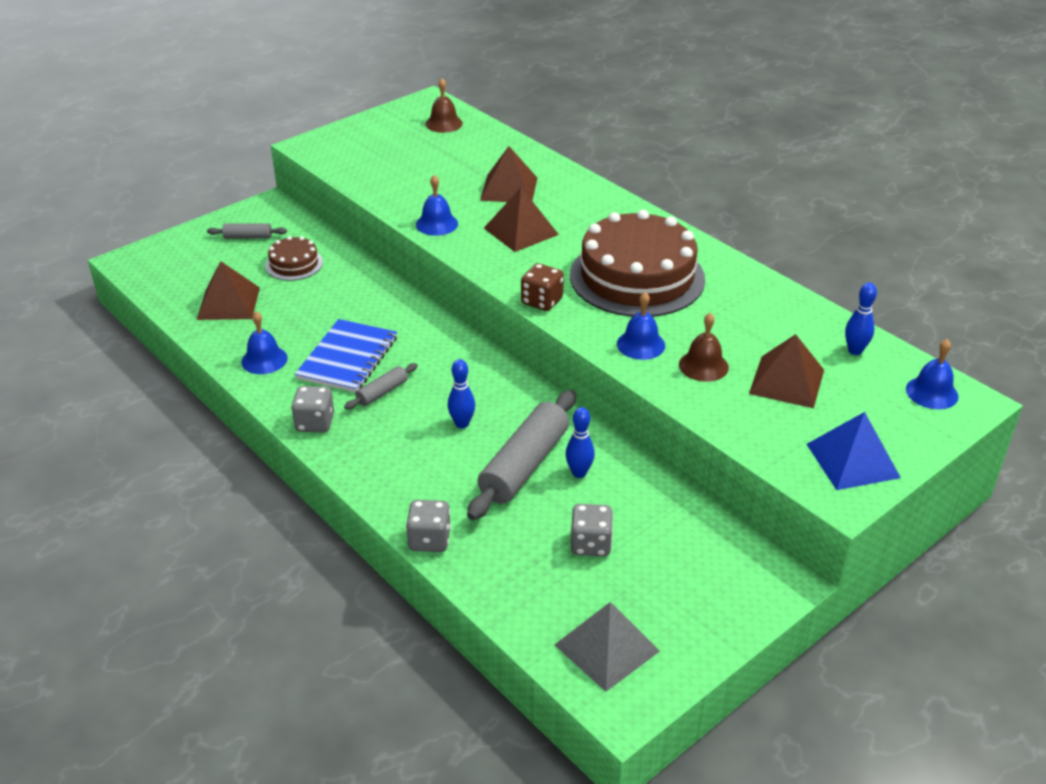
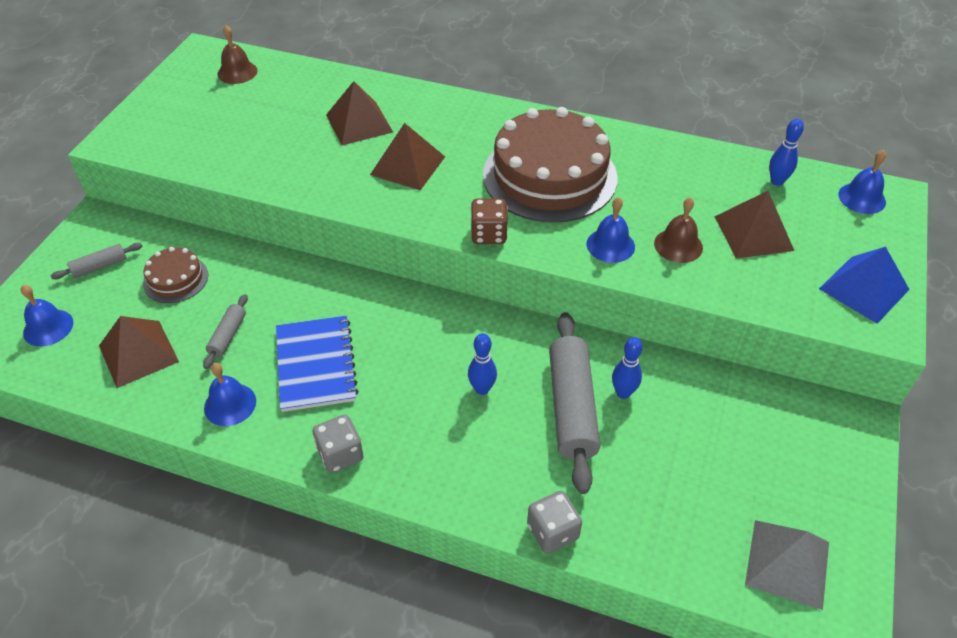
camera: 30 degrees left, 10 degrees up
(382, 392) = (380, 388): grey rolling pin -> grey rolling pin (228, 336)
(437, 224) = (320, 186): blue bell -> blue bell (48, 327)
(590, 544) = (690, 462): grey dice -> none

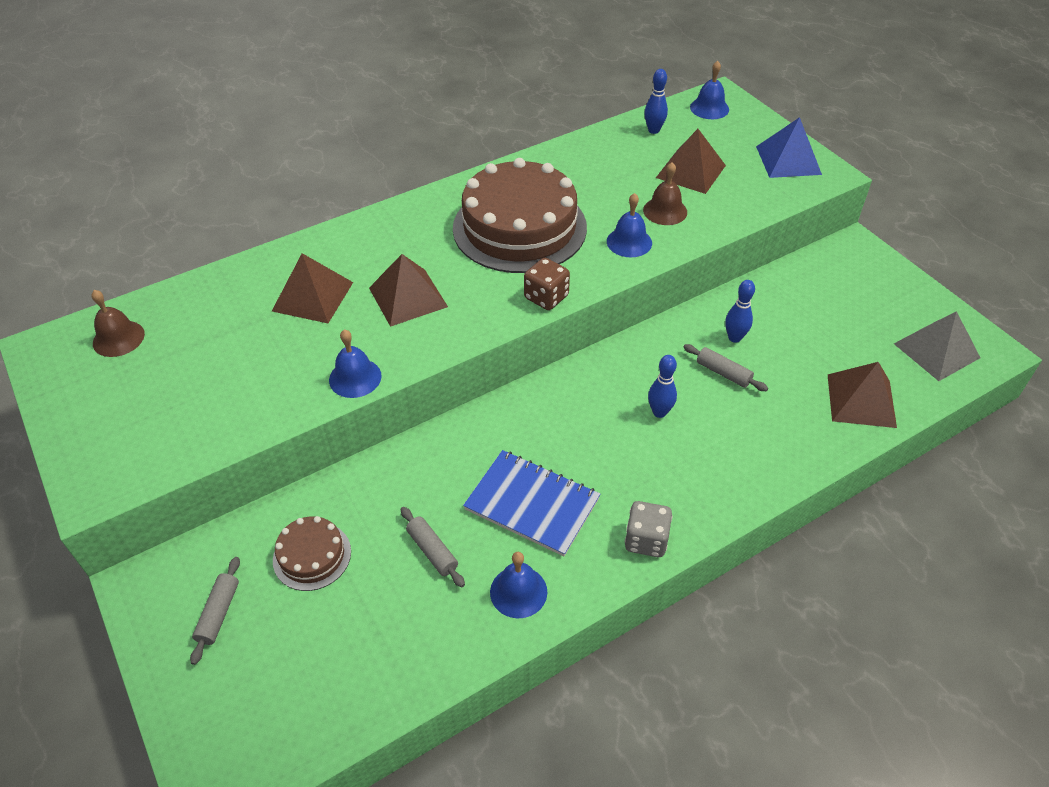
camera: 50 degrees left, 0 degrees up
(48, 327) = (259, 703): blue bell -> blue bell (355, 378)
(138, 353) = (381, 636): brown pyramid -> brown pyramid (861, 400)
(552, 532) = (825, 451): grey dice -> none
(571, 407) = (723, 373): grey rolling pin -> grey rolling pin, size x0.49

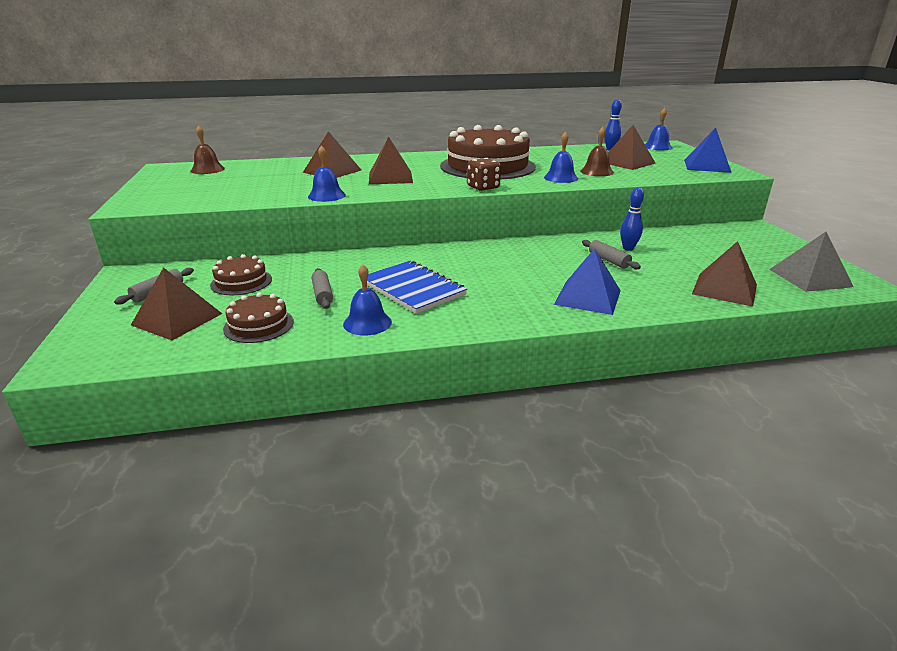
camera: 20 degrees right, 20 degrees down
(288, 660) = (177, 319): none -> brown pyramid
(396, 638) = (259, 325): none -> brown cake
(646, 540) = (489, 319): grey dice -> none
(659, 412) = (544, 268): blue bowling pin -> none
(730, 461) = (588, 297): none -> blue pyramid

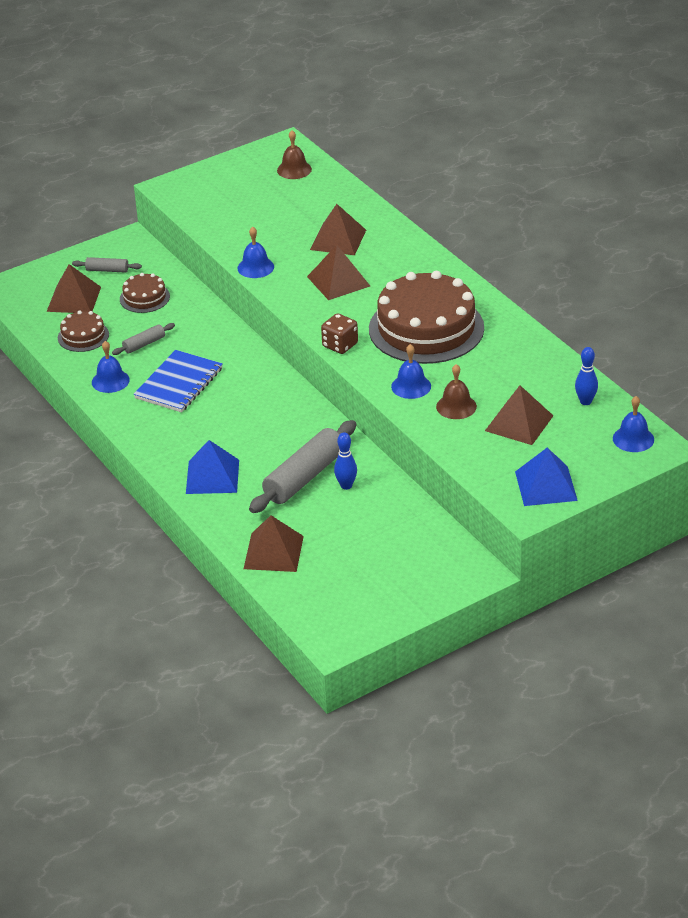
camera: 70 degrees right, 10 degrees up
(608, 260) = (304, 477): grey rolling pin -> grey rolling pin, size x2.06
(810, 277) = (333, 606): grey pyramid -> none

